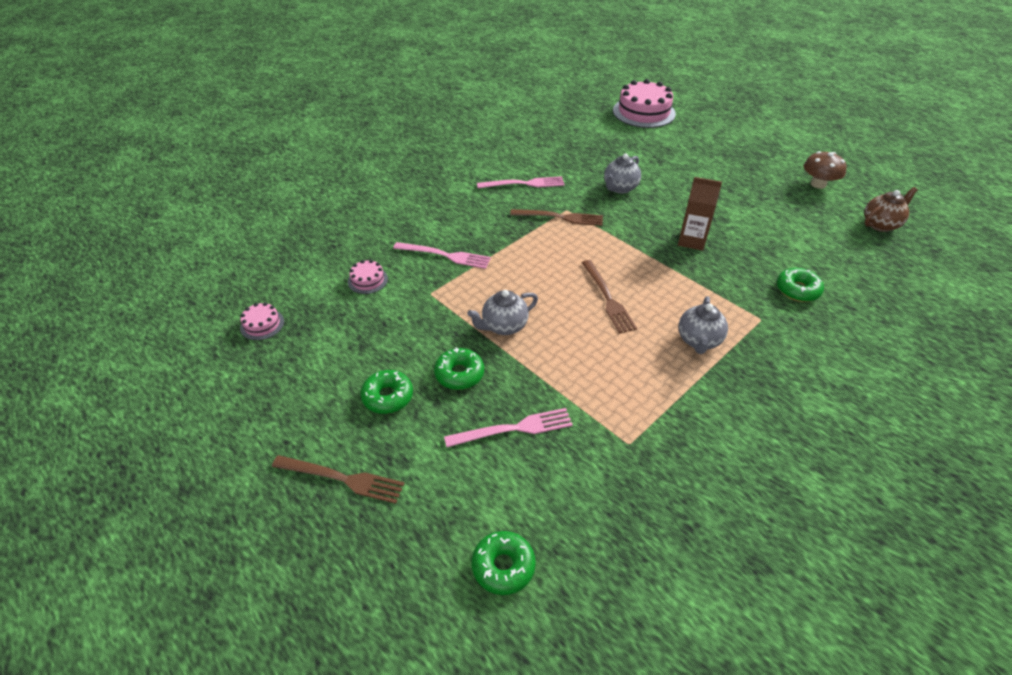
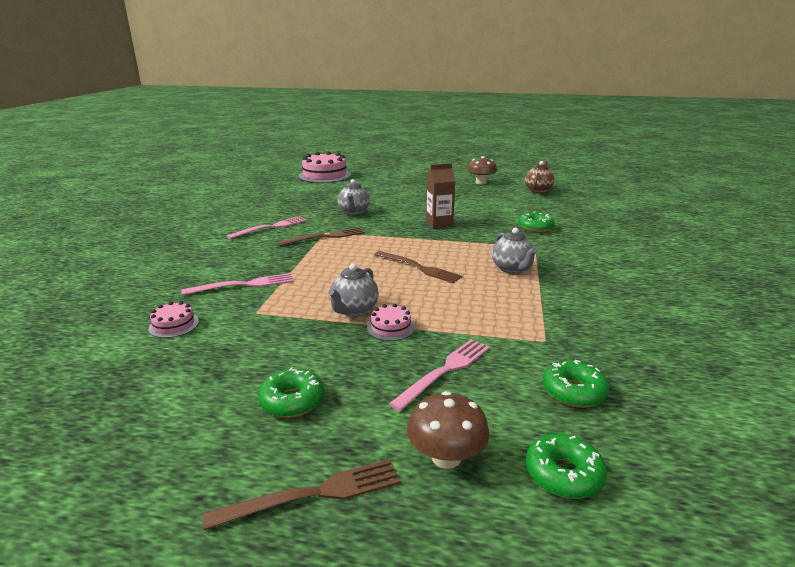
camera: 35 degrees left, 20 degrees down
(262, 324) = (59, 404): pink cake -> pink cake (390, 328)
(441, 503) = (446, 457): none -> brown mushroom
(459, 374) = (349, 355): green donut -> green donut (573, 392)

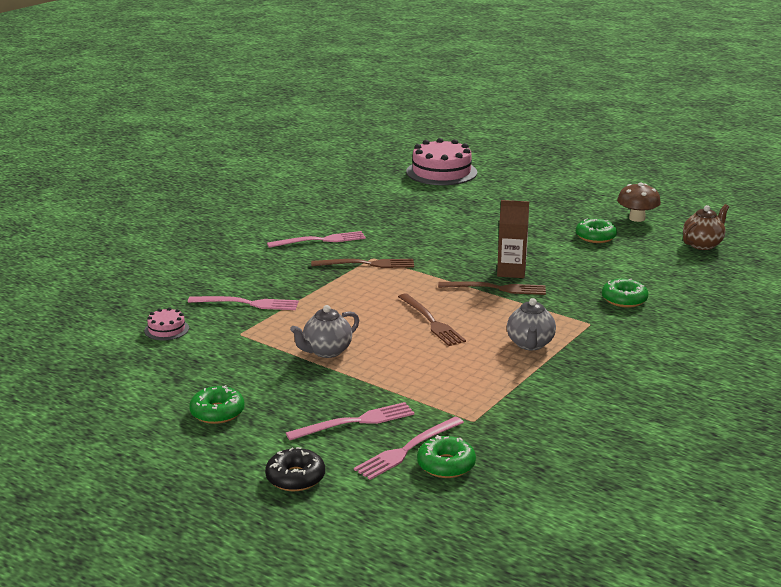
camera: 25 degrees right, 0 degrees up
(312, 495) = (188, 472): brown fork -> brown fork (496, 288)
(354, 212) = (427, 236): grey teapot -> none
(390, 328) = (345, 375): pink cake -> none
(446, 457) = (295, 478): brown mushroom -> black donut
(522, 386) = (407, 449): none -> pink fork
(563, 474) = (368, 511): green donut -> green donut (595, 237)

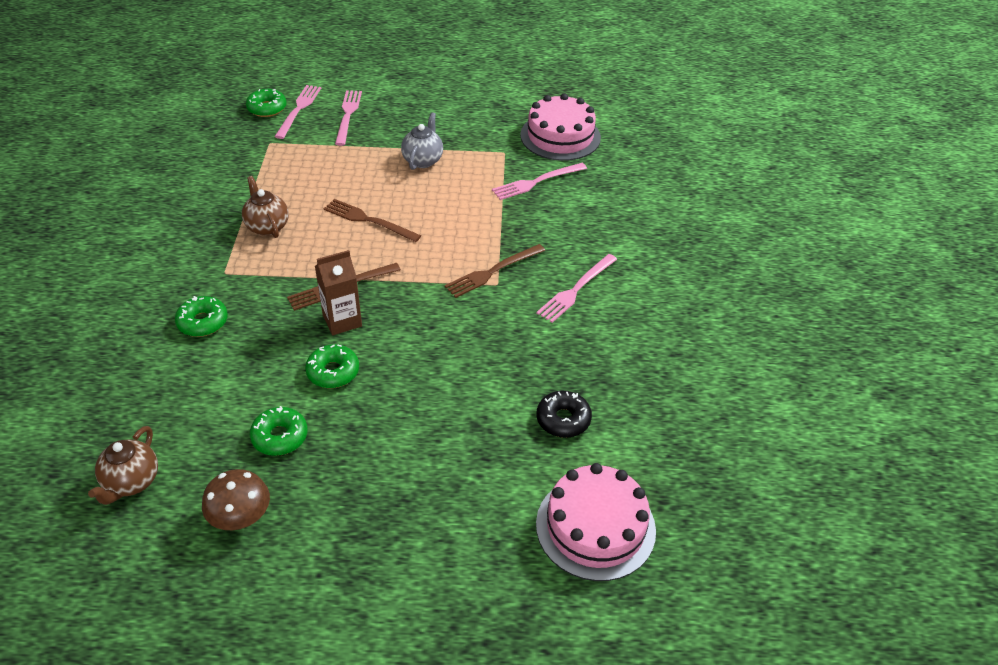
camera: 145 degrees right, 20 degrees up
(166, 329) = (560, 136): pink cake -> pink cake, size x2.16
(217, 412) = (441, 92): green donut -> green donut (333, 372)
(295, 478) = (350, 73): black donut -> black donut (563, 419)
(355, 422) = (348, 115): pink fork -> pink fork turned 150 degrees clockwise
(530, 344) = (267, 226): grey teapot -> brown teapot

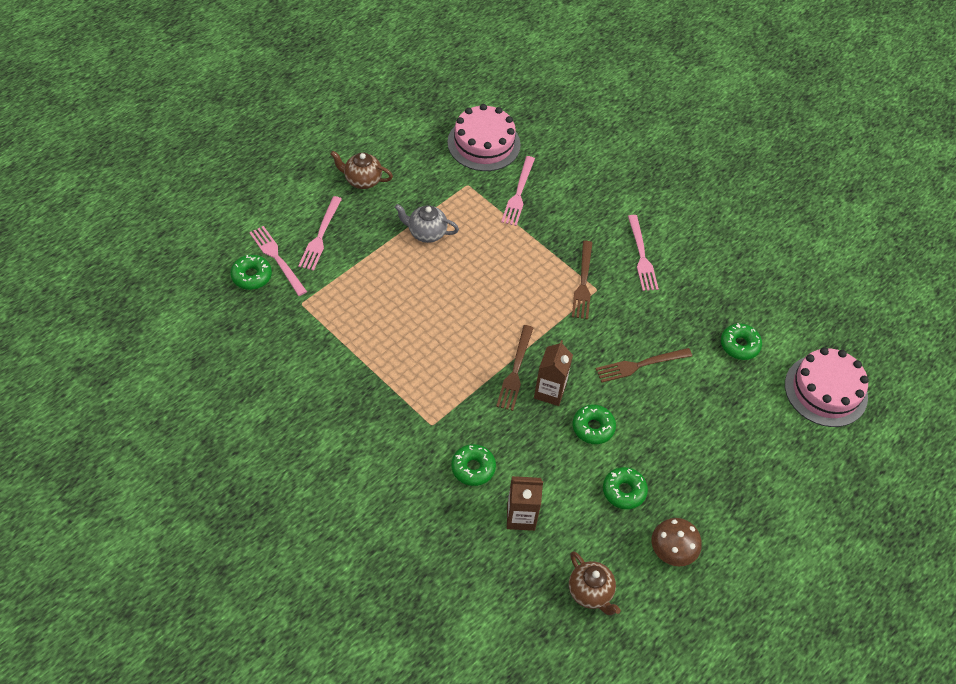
camera: 50 degrees left, 10 degrees up
(177, 382) = (521, 517): none -> brown carton
(267, 226) = (405, 369): brown teapot -> brown teapot (362, 180)
(348, 115) = (320, 236): pink fork -> pink fork turned 120 degrees counterclockwise
(369, 220) = (461, 308): brown fork -> brown fork (640, 365)
(423, 160) = (426, 233): grey teapot -> grey teapot turned 45 degrees counterclockwise
(563, 419) = (739, 345): black donut -> green donut

